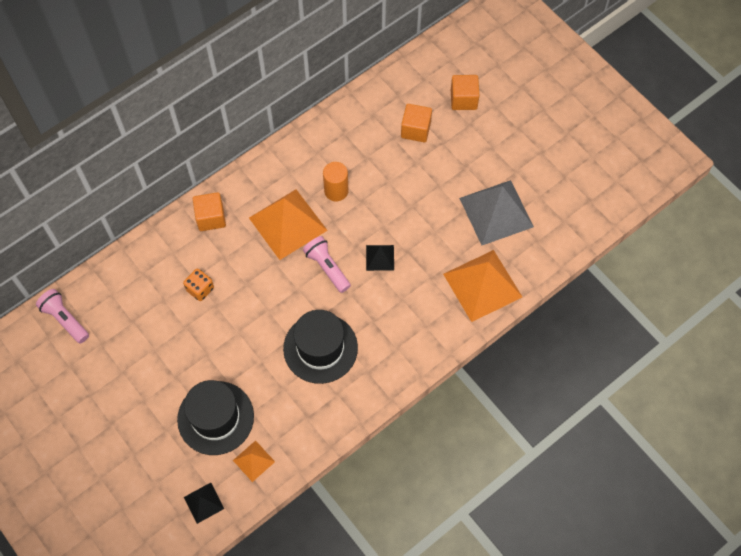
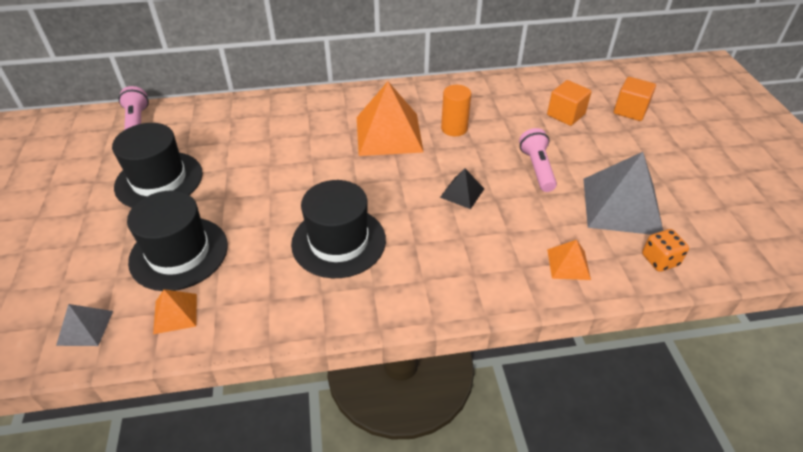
camera: 30 degrees right, 20 degrees down
(141, 366) = (159, 180): none -> black hat
(200, 289) = (267, 148): orange dice -> orange dice (660, 260)
(203, 503) = (85, 327): black pyramid -> grey pyramid
(211, 218) = (323, 105): orange cube -> none
(327, 267) = (400, 179): pink flashlight -> pink flashlight (537, 168)
(482, 285) = (568, 264): orange pyramid -> orange pyramid, size x0.48

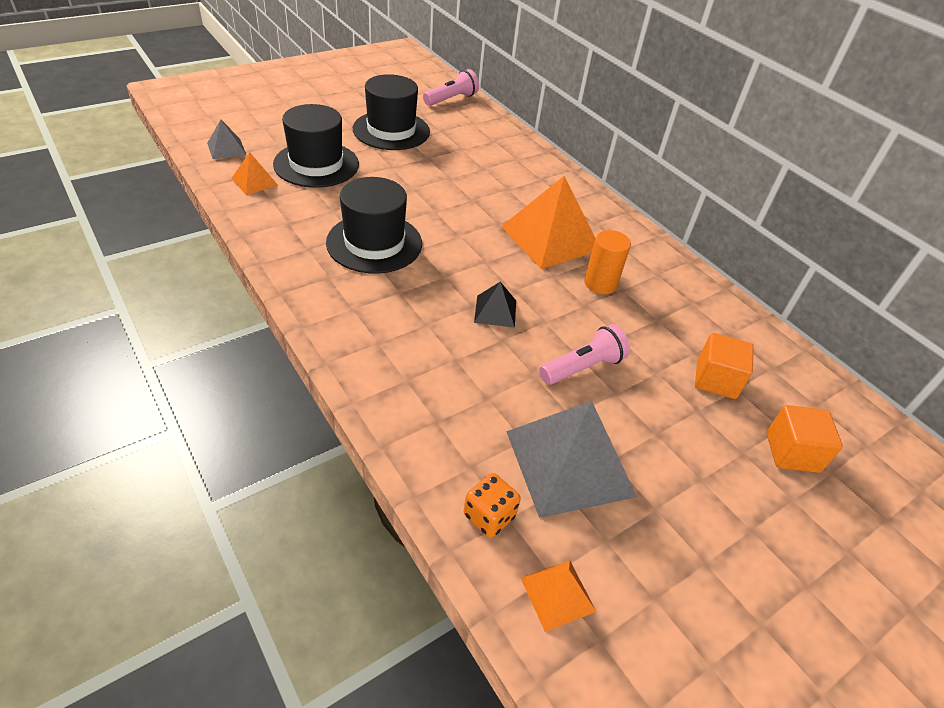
camera: 60 degrees right, 0 degrees up
(568, 264) = (433, 421): orange pyramid -> orange pyramid (558, 594)

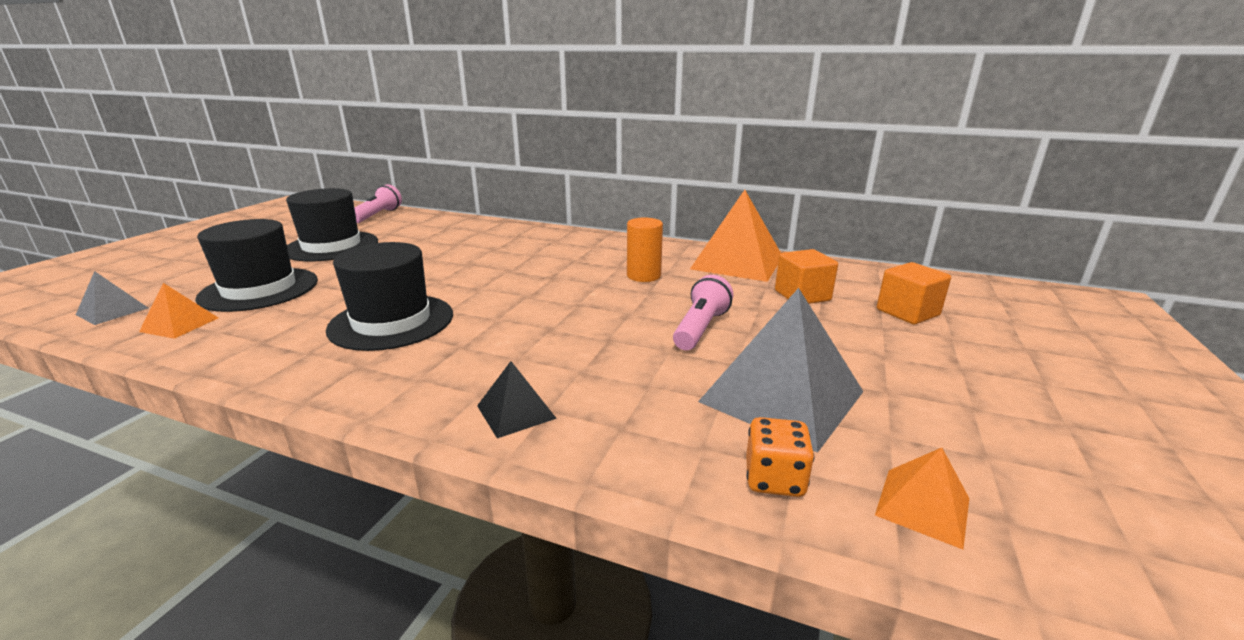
camera: 30 degrees left, 20 degrees down
(495, 311) = (577, 323): black pyramid -> black pyramid (516, 412)
(550, 238) = (567, 264): orange pyramid -> orange pyramid (737, 262)

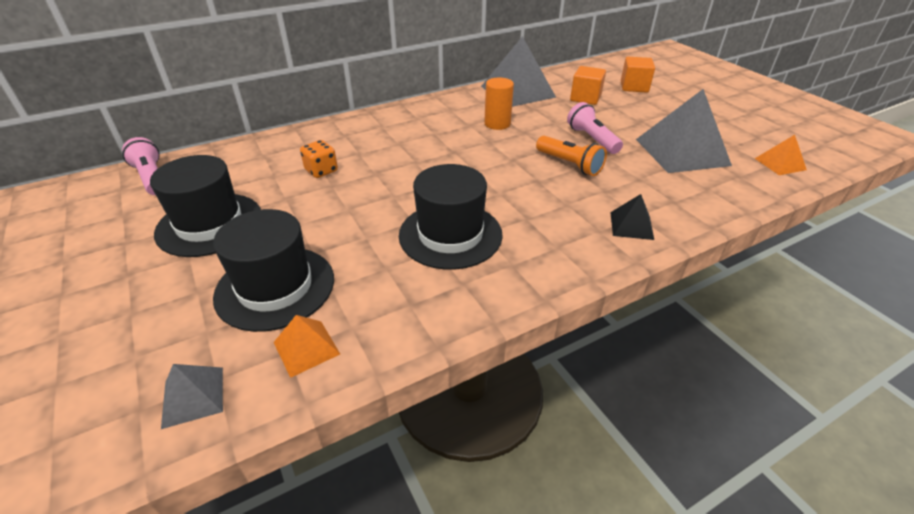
camera: 50 degrees left, 15 degrees up
(614, 334) = (569, 164): none -> orange flashlight
(737, 262) = (517, 91): orange pyramid -> grey pyramid
(774, 479) = (743, 183): orange dice -> orange dice (321, 171)

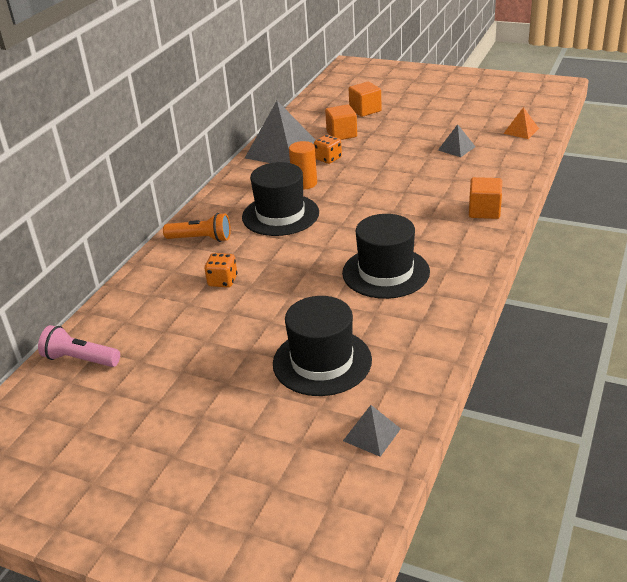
camera: 35 degrees left, 5 degrees down
(209, 224) = (201, 358): black hat -> black hat (280, 215)
(306, 348) = (396, 376): orange pyramid -> none
(545, 113) = (328, 159): none -> orange dice
(569, 164) = (397, 190): orange flashlight -> orange flashlight (201, 239)
(592, 139) = (388, 165): pink flashlight -> none
(631, 225) = (484, 211): black pyramid -> orange cube
(681, 152) = (456, 148): grey pyramid -> grey pyramid, size x0.48

